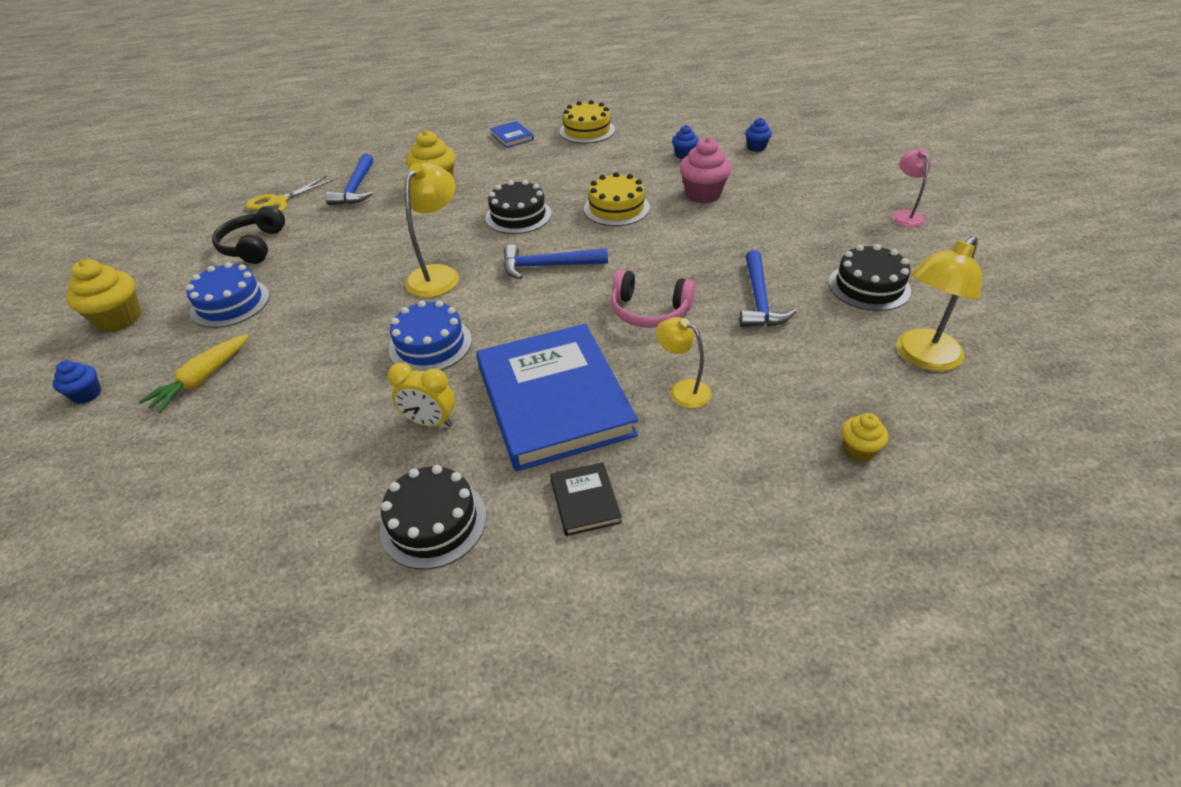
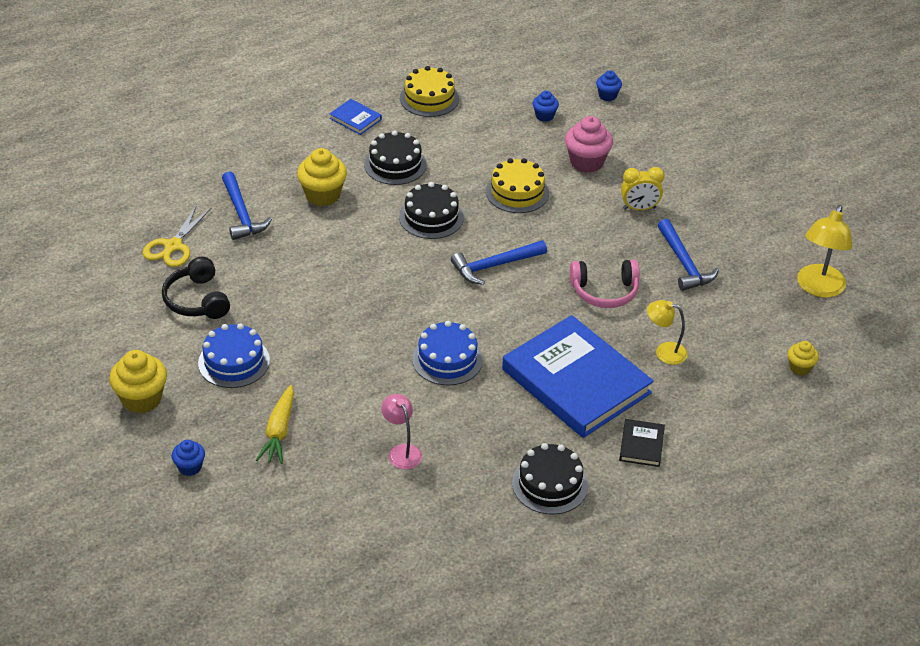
camera: 25 degrees left, 0 degrees up
(430, 422) = (495, 419): yellow clock -> yellow clock (639, 208)
(438, 274) = (403, 294): yellow lamp -> none
(585, 501) = (641, 445): black book -> black book turned 45 degrees clockwise
(869, 286) = (761, 233): black cake -> black cake (395, 164)
(905, 215) = (765, 155): pink lamp -> pink lamp (401, 451)

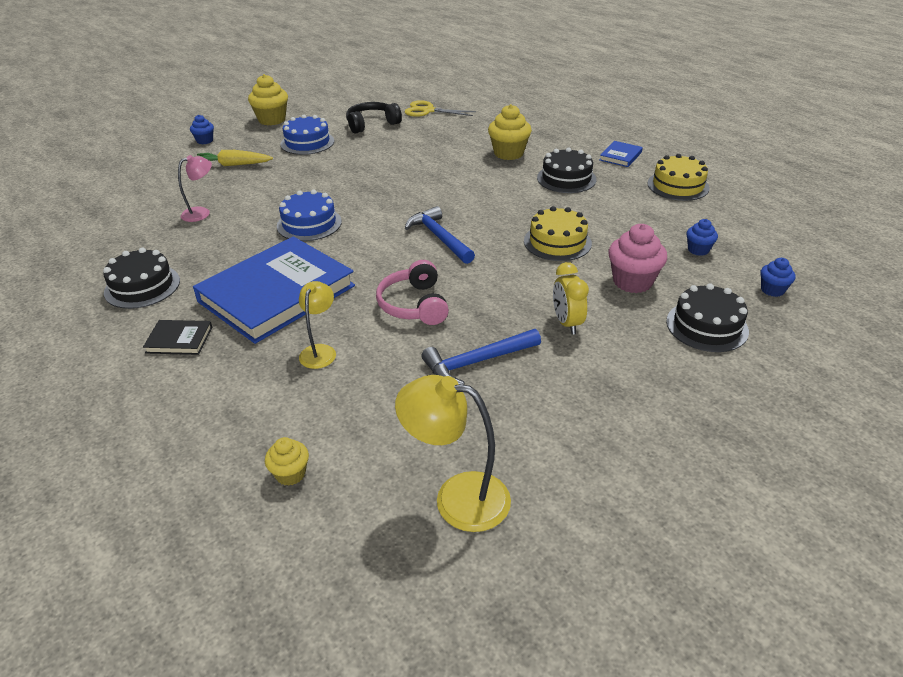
camera: 85 degrees right, 5 degrees down
(241, 214) = (472, 127): blue hammer -> none
(431, 217) = (499, 201): black cake -> black cake (707, 326)

